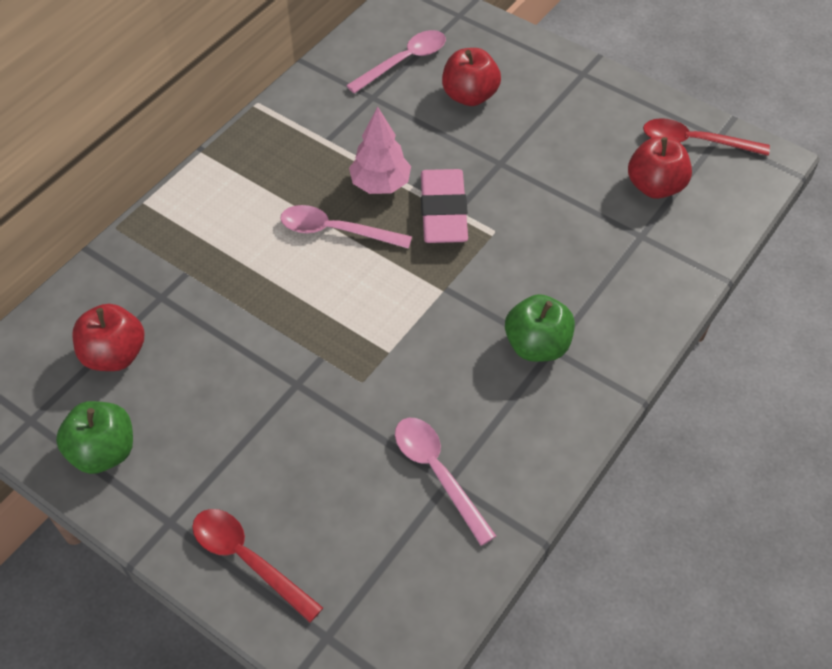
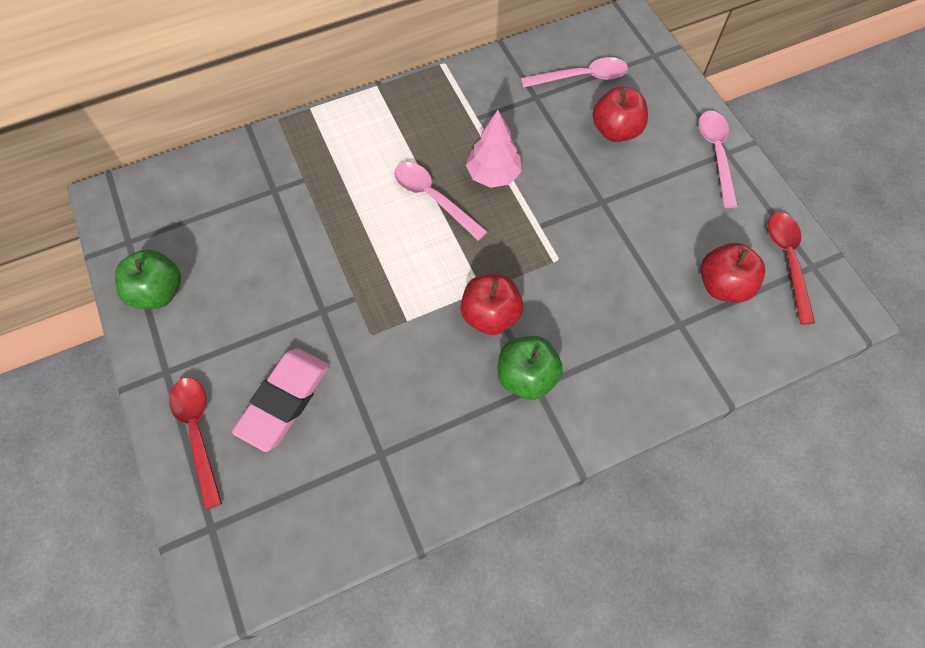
camera: 30 degrees right, 10 degrees up
(114, 355) = (213, 220): red apple -> red apple (490, 315)
(437, 473) = (377, 442): pink spoon -> pink spoon (716, 154)
(443, 211) = (527, 222): pink eraser -> pink eraser (284, 400)
(695, 142) = (787, 261): red spoon -> red spoon turned 45 degrees clockwise

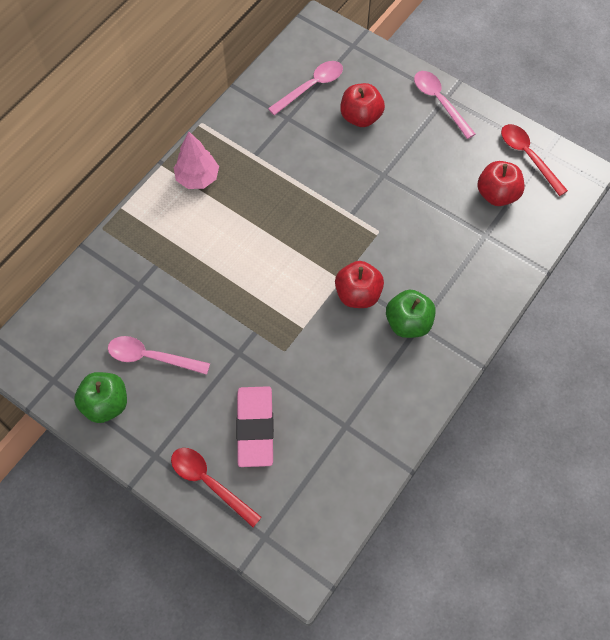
camera: 30 degrees left, 0 degrees up
(433, 198) = (263, 231): pink spoon -> pink spoon (151, 357)
(493, 175) = (295, 192): pink tree -> pink tree (197, 178)

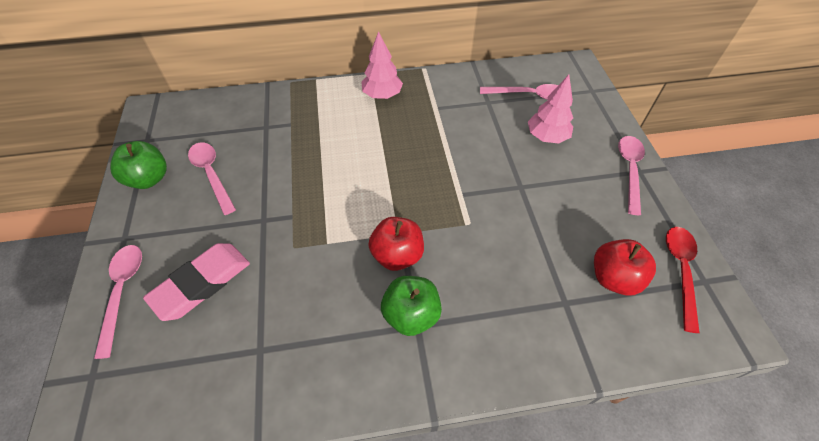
camera: 45 degrees right, 10 degrees down
(209, 482) = (122, 292): red spoon -> pink spoon
(361, 117) = (546, 137): red apple -> pink tree

